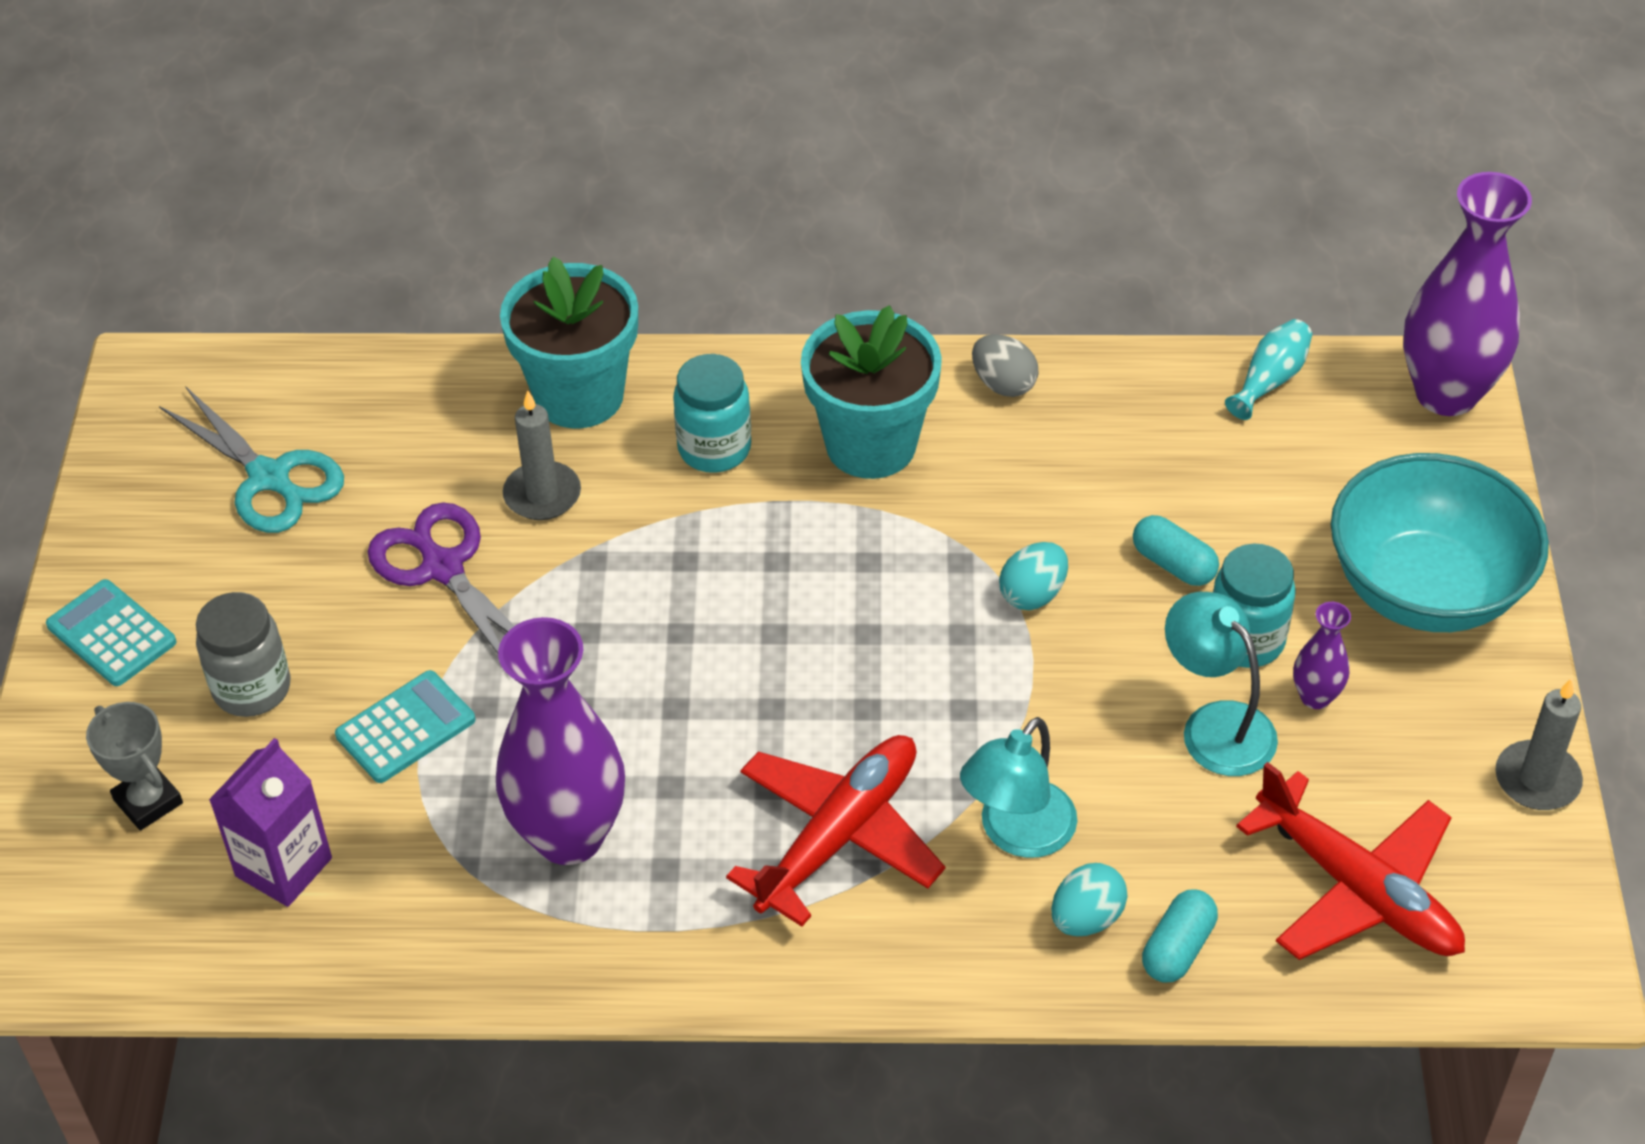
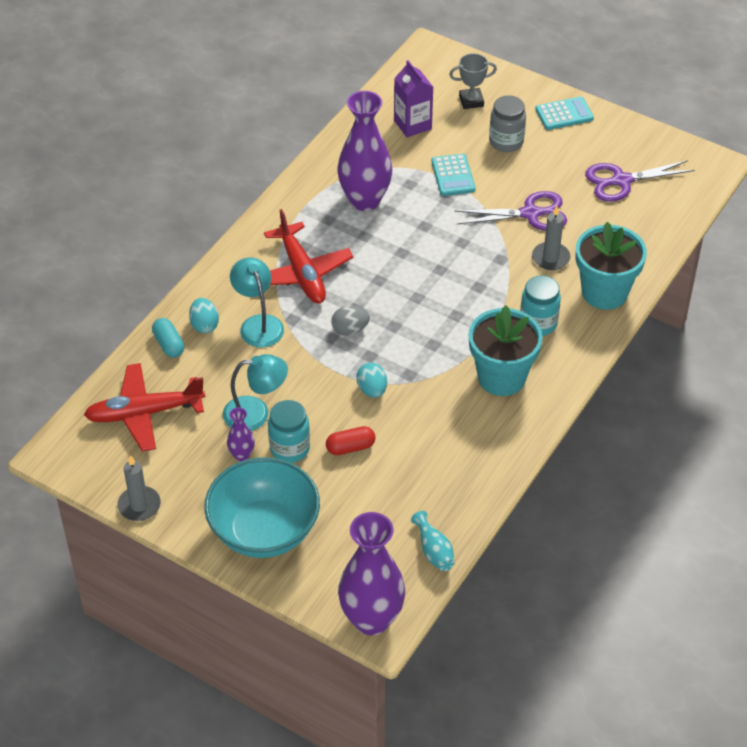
camera: 120 degrees right, 0 degrees up
(269, 477) = (621, 181): turquoise scissors -> purple scissors
(1003, 384) = (506, 444): grey egg -> grey egg (350, 330)
(1173, 564) = (350, 447): turquoise capsule -> red capsule

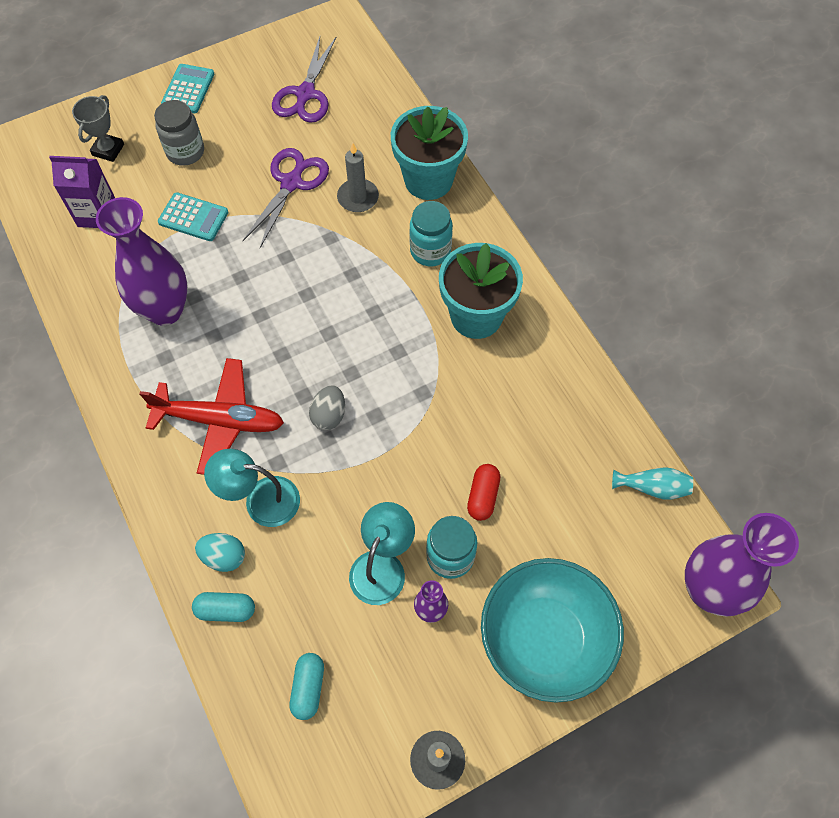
camera: 60 degrees left, 15 degrees up
(144, 413) = (308, 688): red plane -> turquoise capsule
(372, 390) = (421, 436): turquoise egg -> none

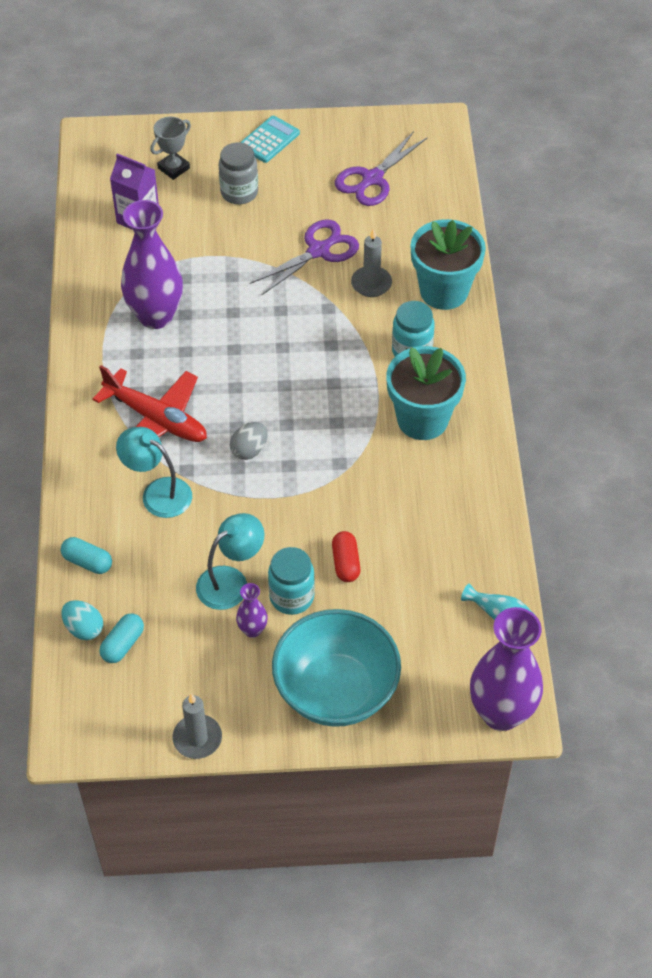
camera: 25 degrees right, 10 degrees down
(193, 217) = (218, 250): turquoise calculator -> none
(224, 556) = (106, 523): turquoise egg -> turquoise egg (84, 628)
(483, 496) = (346, 563): red capsule -> red capsule turned 45 degrees counterclockwise

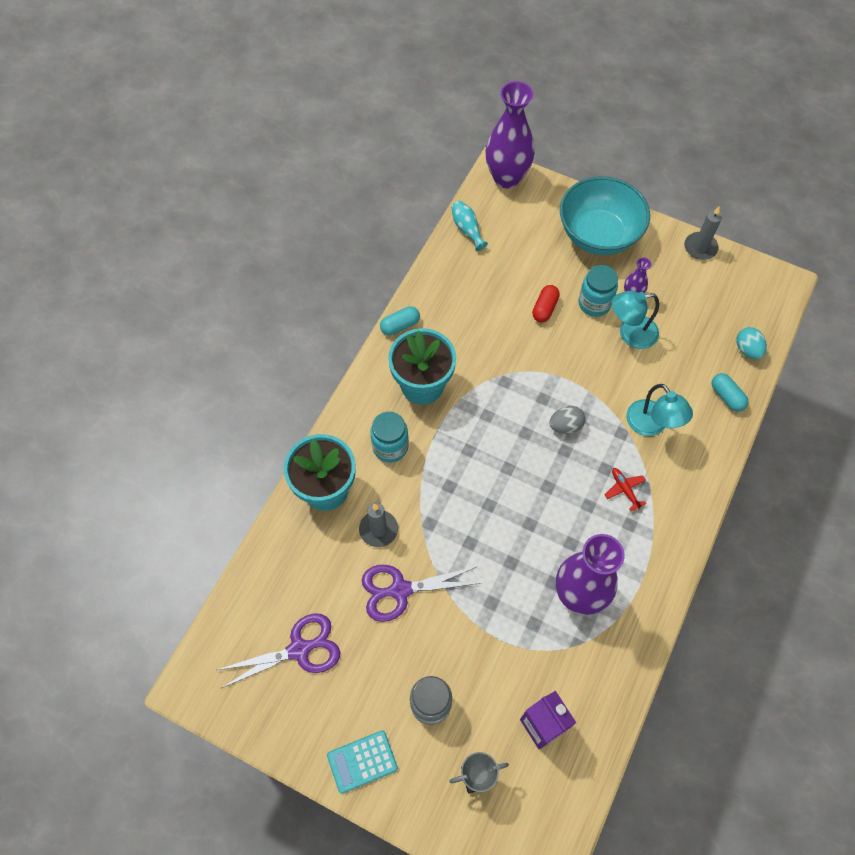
camera: 150 degrees left, 10 degrees up
(123, 644) = (724, 326): turquoise capsule -> turquoise capsule (400, 325)
(156, 419) = (624, 489): red plane -> red plane, size x0.44

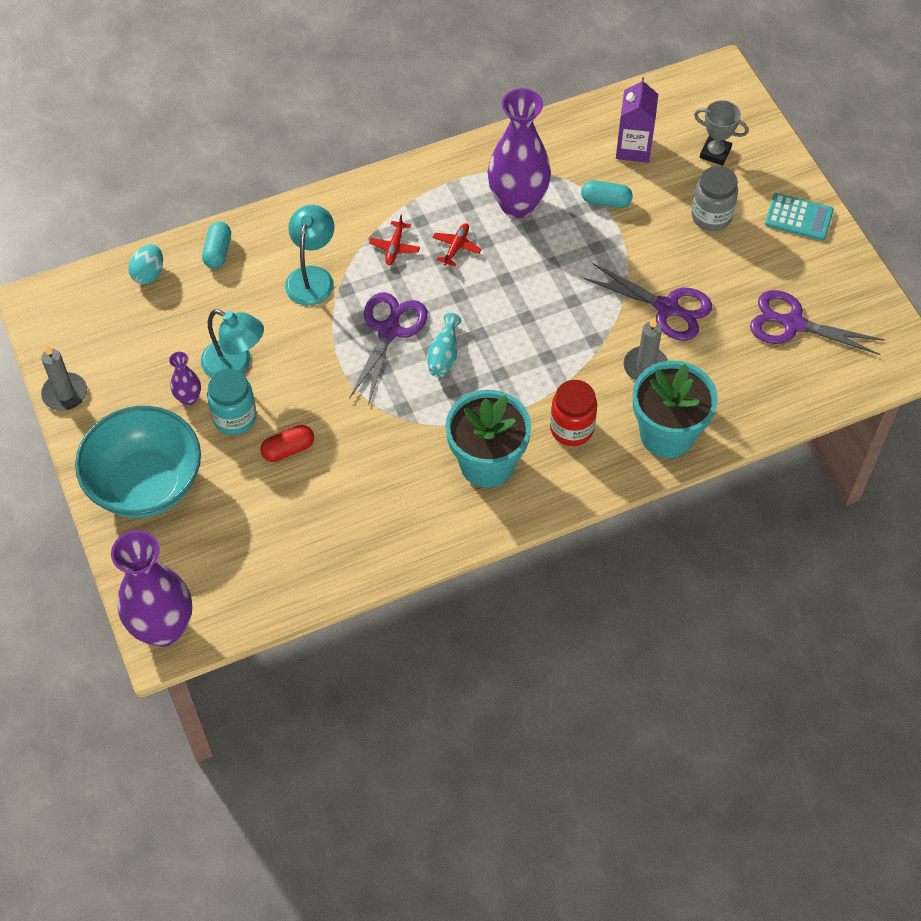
camera: 140 degrees left, 5 degrees down
(390, 447) = (571, 429): turquoise jar -> red jar
(400, 325) = (452, 542): turquoise capsule -> turquoise capsule (605, 201)
(467, 229) = (274, 598): turquoise vase -> turquoise vase (444, 355)
(565, 426) = (389, 331): grey egg -> purple scissors
(585, 523) = (456, 247): none -> red plane

